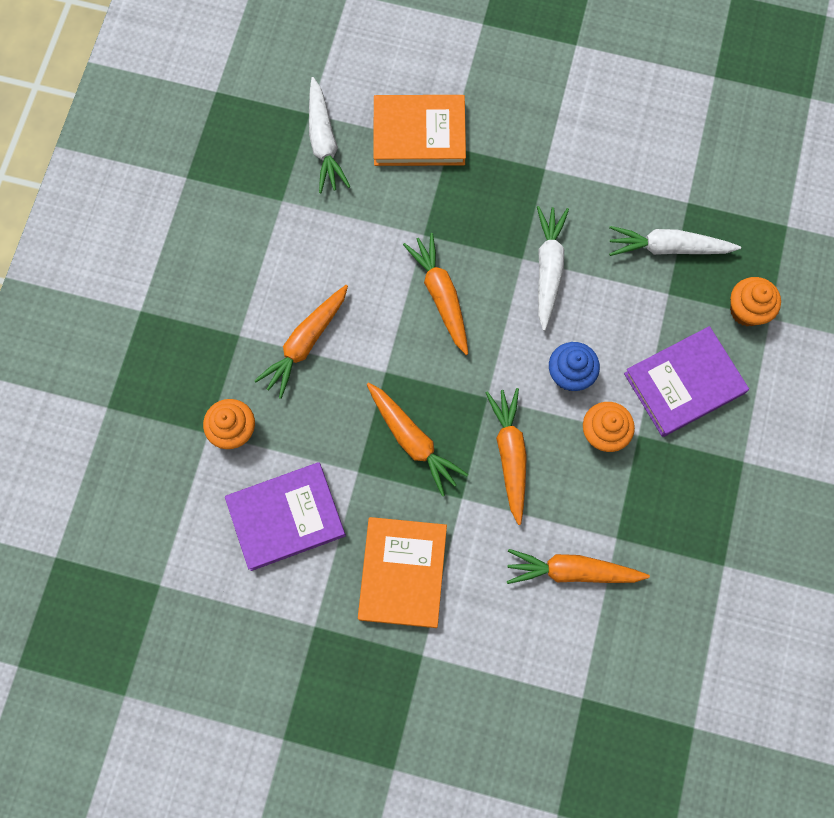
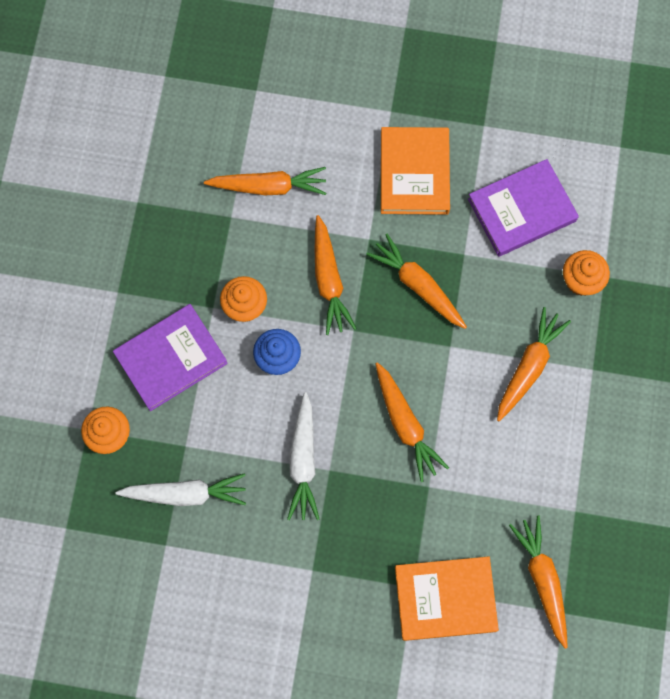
camera: 175 degrees right, 0 degrees up
(324, 142) = (542, 580): white carrot -> orange carrot

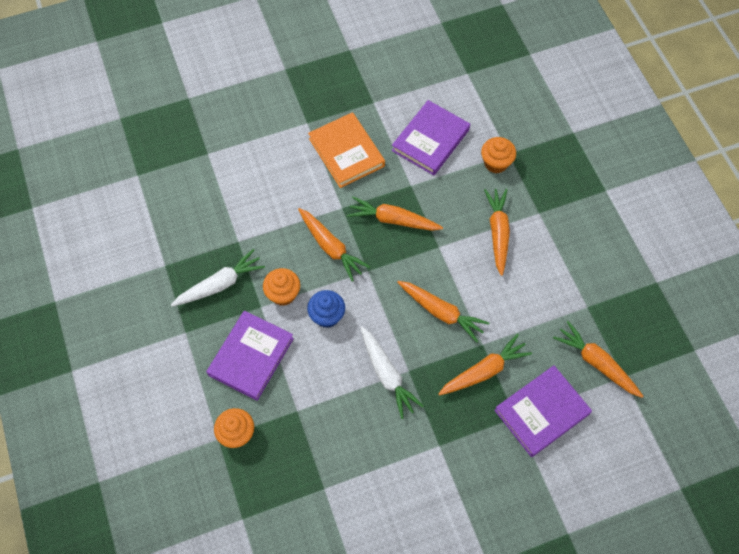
camera: 30 degrees left, 10 degrees down
(185, 494) = (317, 444): white carrot -> white carrot (220, 284)
(269, 187) = (253, 209): orange carrot -> orange carrot (484, 371)
(445, 599) = (541, 412): orange book -> purple book

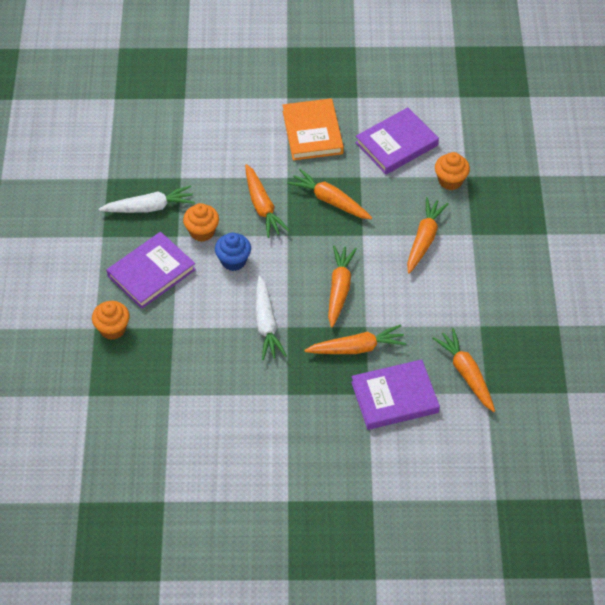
camera: 20 degrees right, 10 degrees down
(441, 312) = (339, 289): orange carrot -> orange carrot turned 135 degrees counterclockwise

